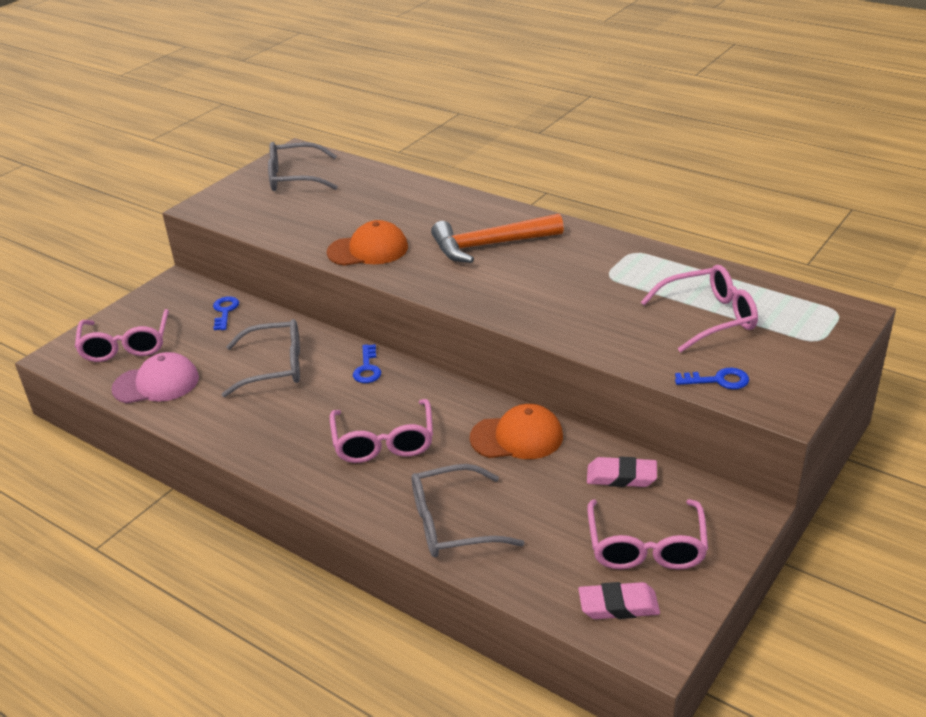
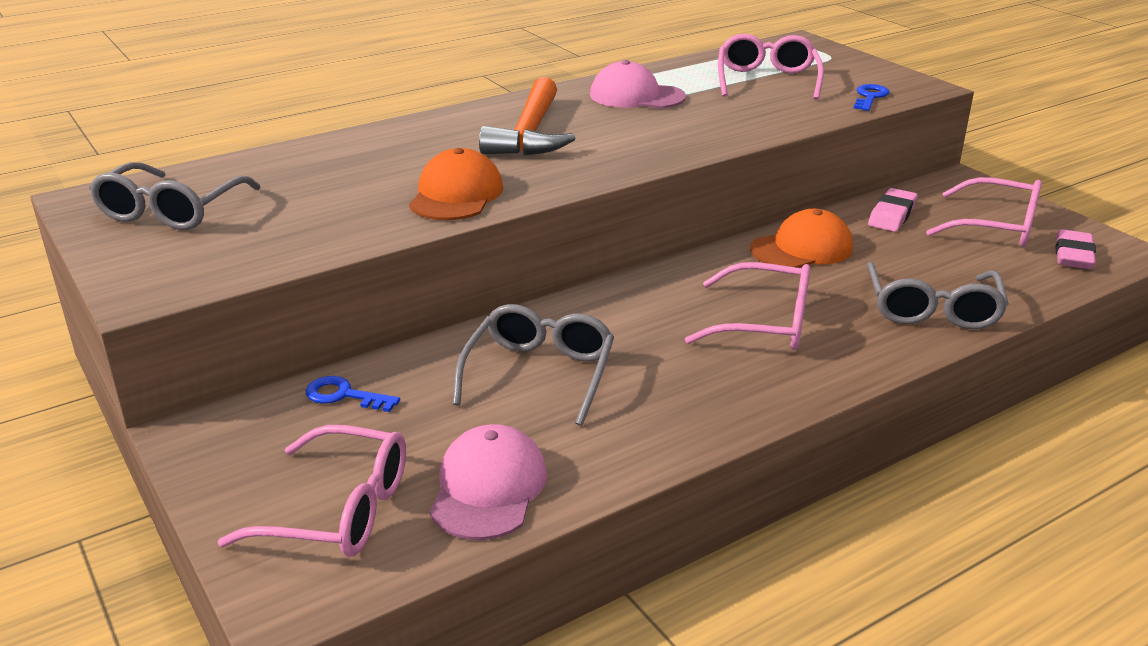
camera: 70 degrees left, 5 degrees down
(367, 368) = (603, 307): blue key -> none
(517, 437) = (802, 248): orange cap -> orange cap turned 45 degrees clockwise
(606, 266) = (636, 96): none -> pink cap

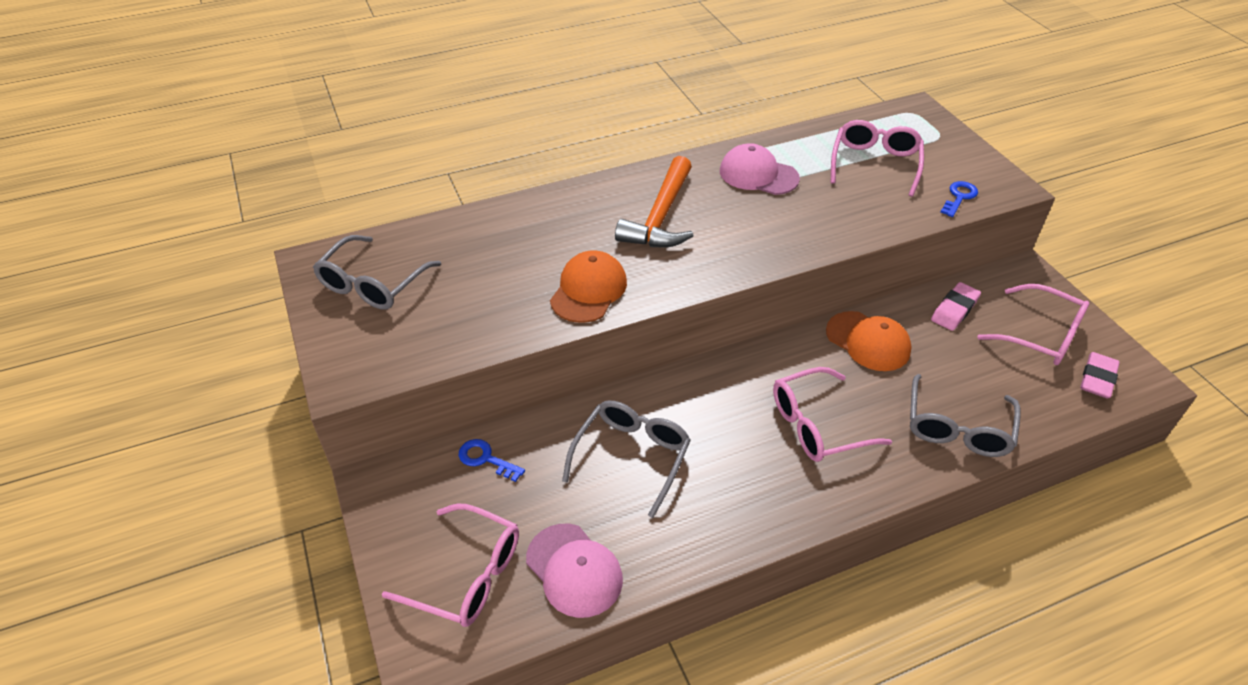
camera: 10 degrees right, 15 degrees up
(488, 488) = (574, 570): pink cap -> pink cap turned 120 degrees clockwise
(765, 323) = (817, 425): pink glasses -> pink glasses turned 135 degrees clockwise
(802, 248) = (868, 341): orange cap -> orange cap turned 60 degrees clockwise

